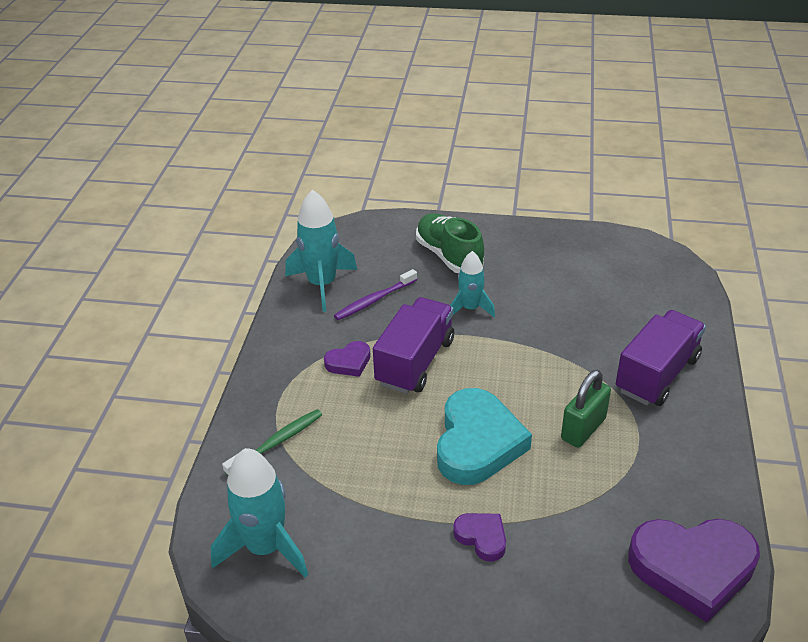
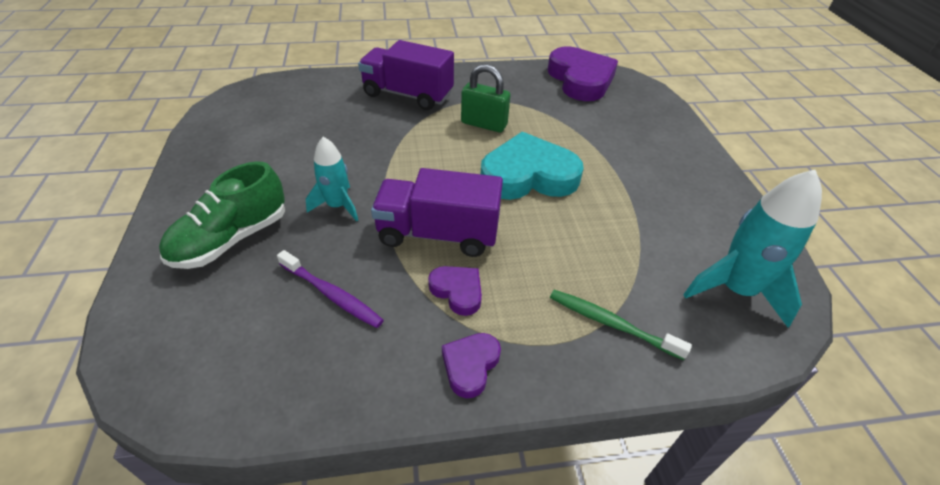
camera: 110 degrees left, 5 degrees up
(322, 284) = (300, 367): turquoise rocket -> none
(482, 537) = (621, 161): purple heart -> purple heart (470, 365)

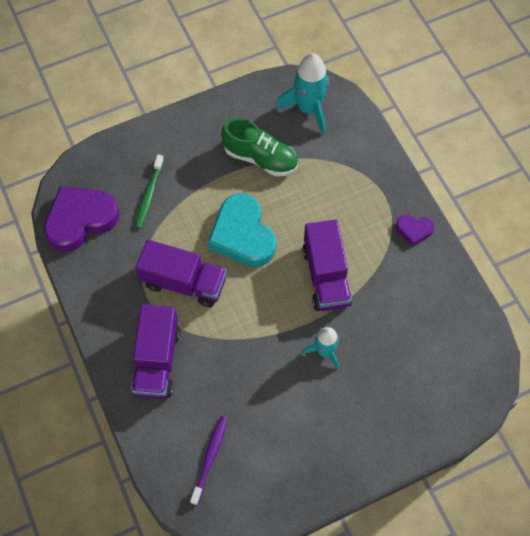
camera: 105 degrees left, 20 degrees up
(231, 239) = (382, 403): green shoe -> green shoe (260, 158)
(332, 294) = (399, 318): purple toothbrush -> purple toothbrush (210, 458)
(457, 291) = (368, 250): purple heart -> none
(484, 124) = (184, 282): green padlock -> purple truck
(611, 323) = (359, 168): green toothbrush -> green toothbrush (149, 195)

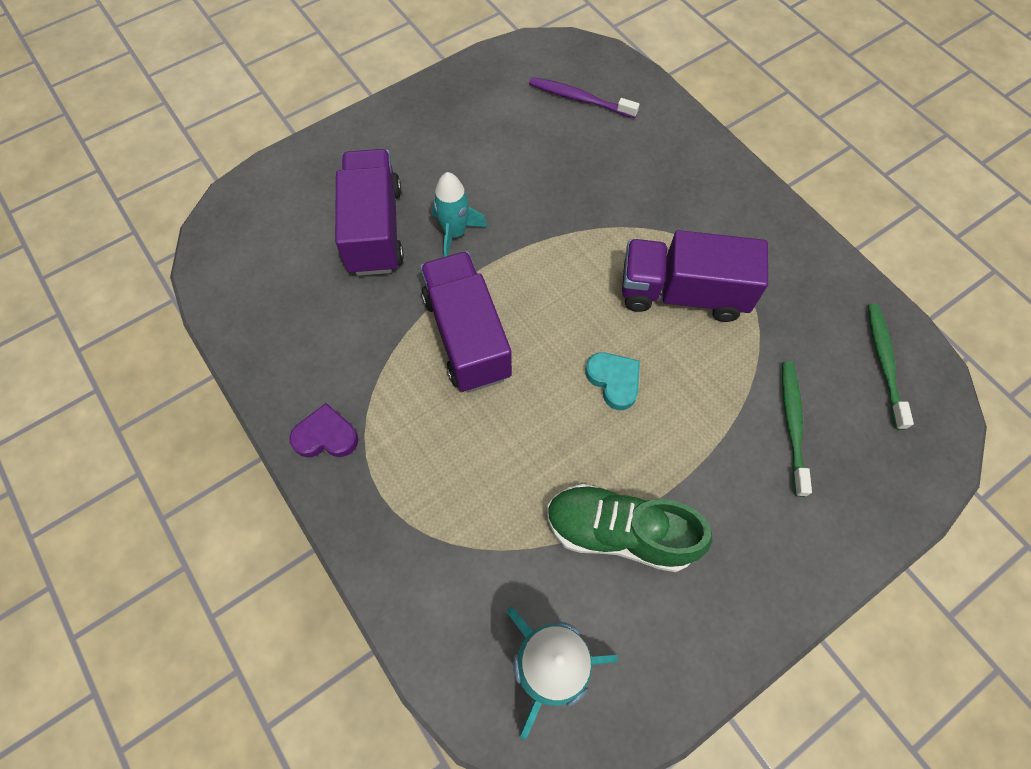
camera: 170 degrees right, 0 degrees up
(80, 220) = (884, 363): purple heart -> green toothbrush
(157, 360) = (683, 189): purple truck -> purple truck (375, 229)
(210, 458) = (580, 99): purple toothbrush -> purple toothbrush turned 105 degrees clockwise
(242, 235) = (614, 381): turquoise heart -> turquoise heart, size x0.48

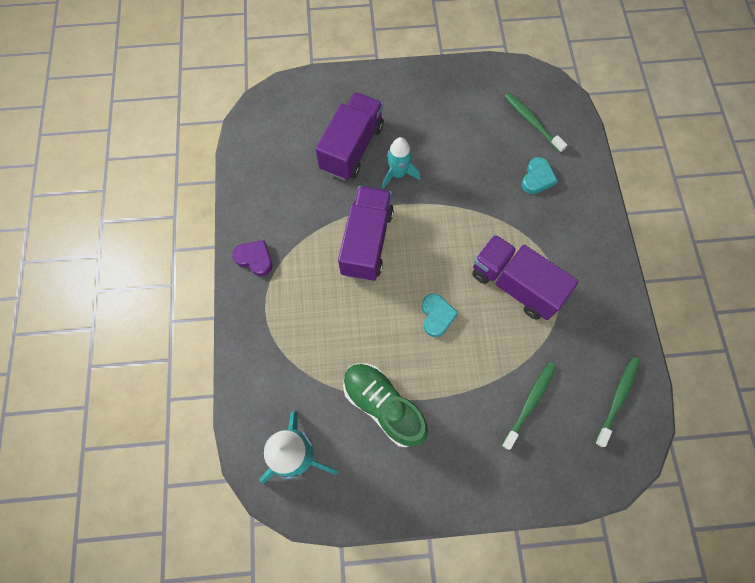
camera: 30 degrees right, 5 degrees up
(580, 99) = (532, 122): purple toothbrush -> green toothbrush
(627, 159) = (537, 178): none -> turquoise heart

